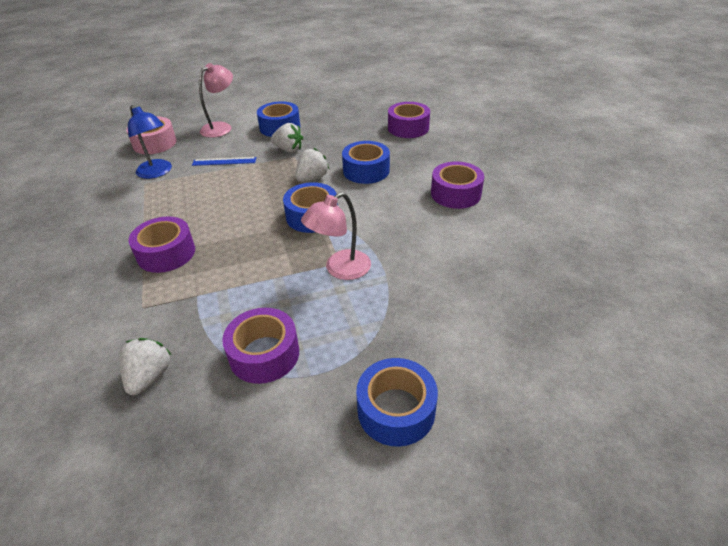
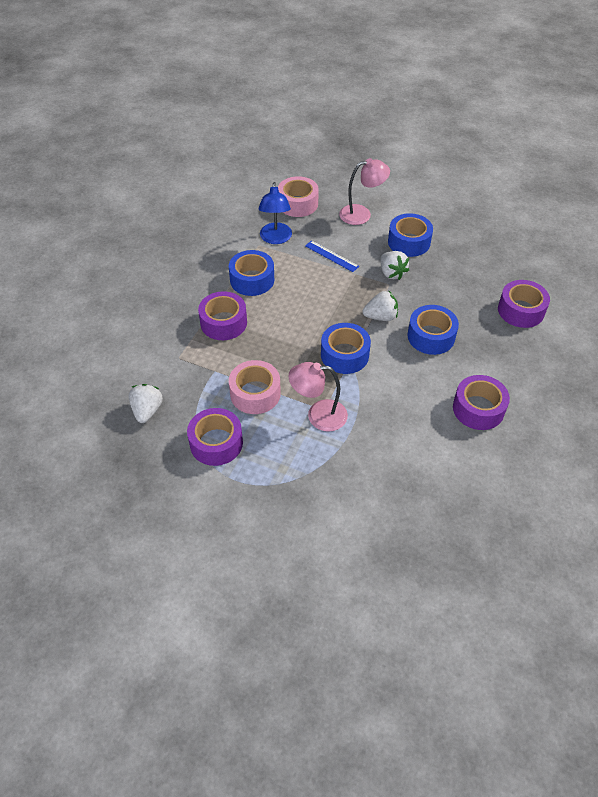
camera: 40 degrees right, 10 degrees up
(149, 376) = (147, 410): white strawberry -> white strawberry turned 45 degrees counterclockwise
(260, 289) = (255, 393): none -> pink tape
(396, 410) = (252, 536): blue tape -> blue tape (252, 280)

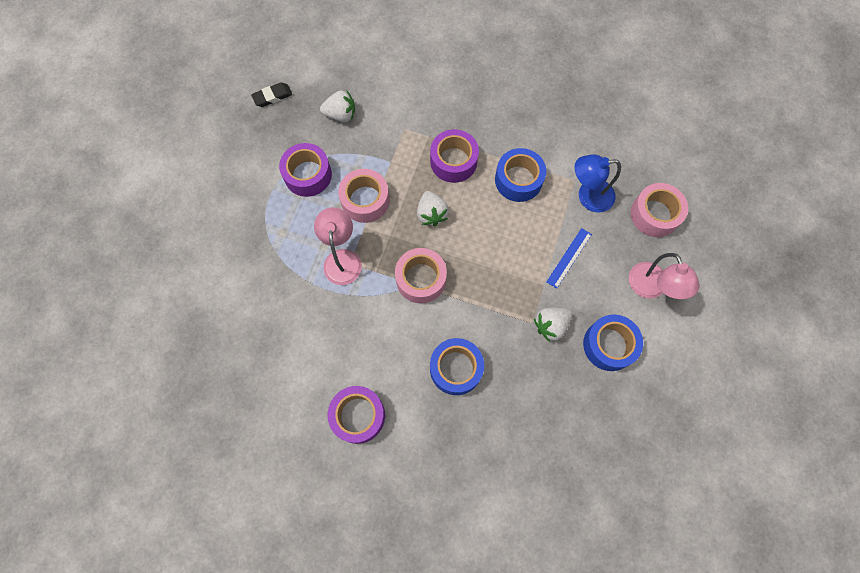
camera: 85 degrees right, 20 degrees up
(105, 476) = (272, 96): none -> black eraser
(344, 355) = (421, 279): blue tape -> pink tape
(381, 317) = (479, 314): white strawberry -> white strawberry (431, 214)
(521, 310) = (508, 477): purple tape -> none

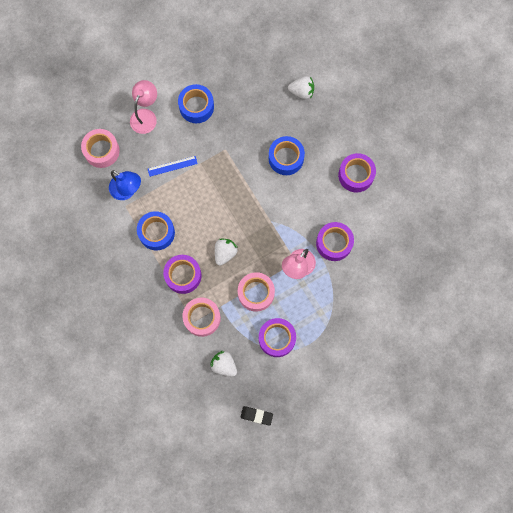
camera: 140 degrees left, 5 degrees up
(322, 315) = (334, 243): none -> purple tape
(421, 279) = (263, 220): pink tape -> pink tape (202, 318)
(550, 325) = (217, 140): white strawberry -> white strawberry (302, 92)

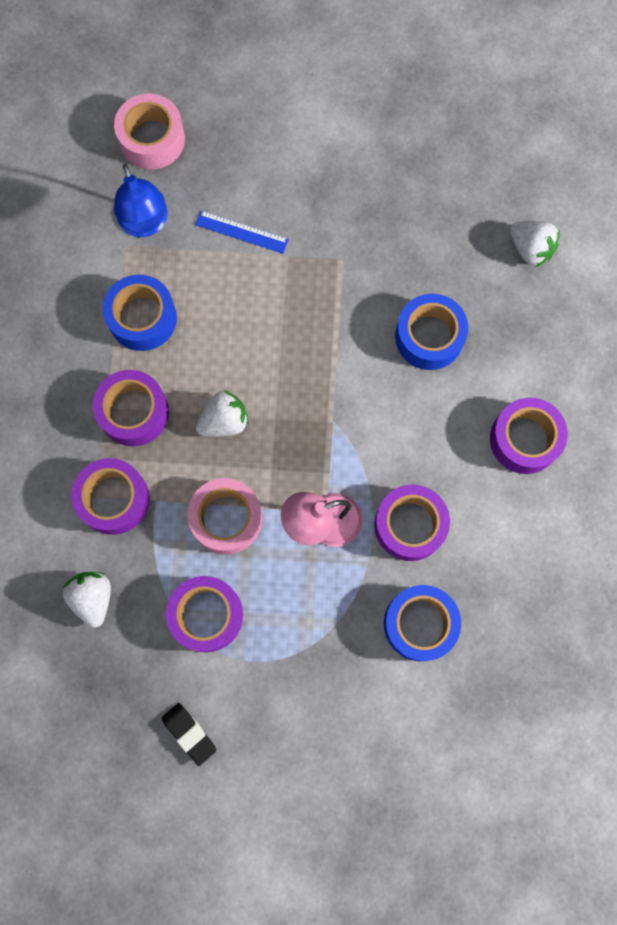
camera: 35 degrees right, 0 degrees up
(146, 116) = (257, 129): pink lamp -> none
(196, 107) = (345, 165): blue tape -> blue tape (420, 624)
(202, 318) = (114, 499): pink tape -> purple tape
(256, 415) = (84, 717): black eraser -> black eraser (189, 733)

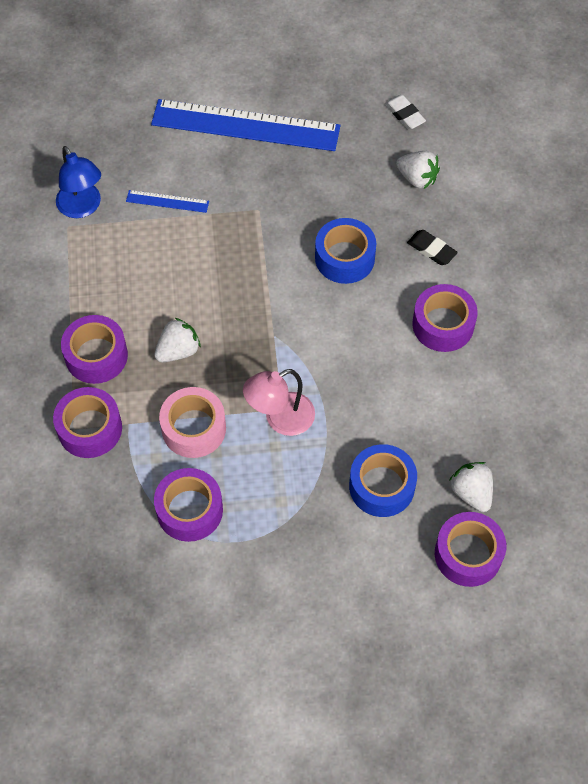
camera: 10 degrees left, 15 degrees down
(93, 598) = (84, 513): white strawberry -> white strawberry (471, 492)
(142, 318) = (92, 280): blue tape -> none
(152, 139) = (77, 142): pink tape -> none
(189, 733) = (191, 612): black eraser -> black eraser (431, 250)
(346, 148) = (245, 125): none -> blue ruler
(409, 525) = (357, 408): purple tape -> purple tape (468, 554)
(531, 163) = (404, 114): none -> white eraser

